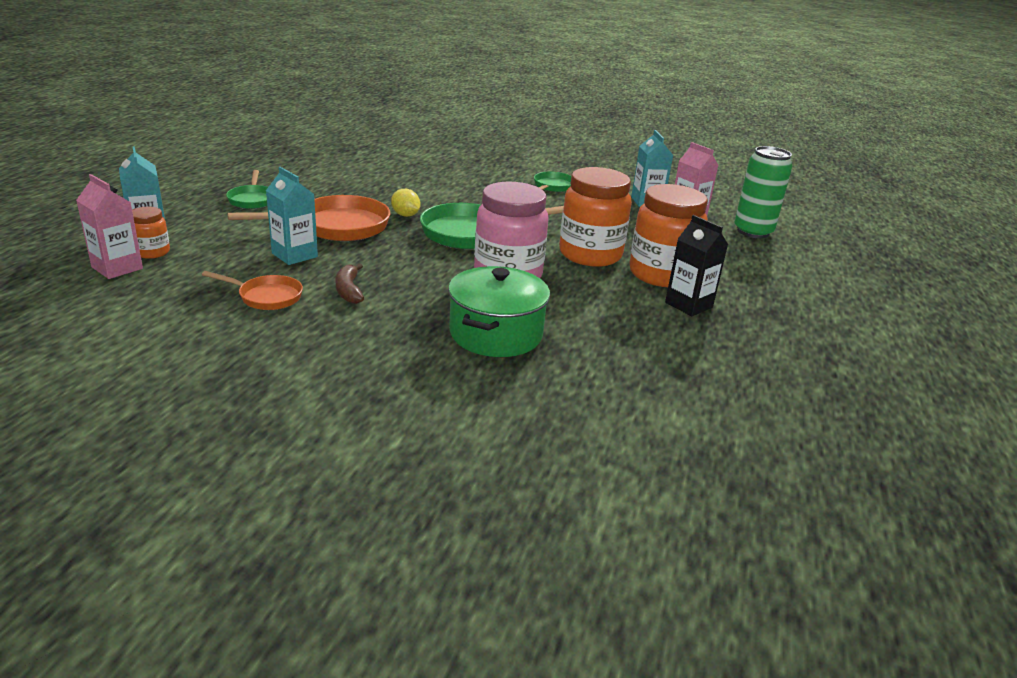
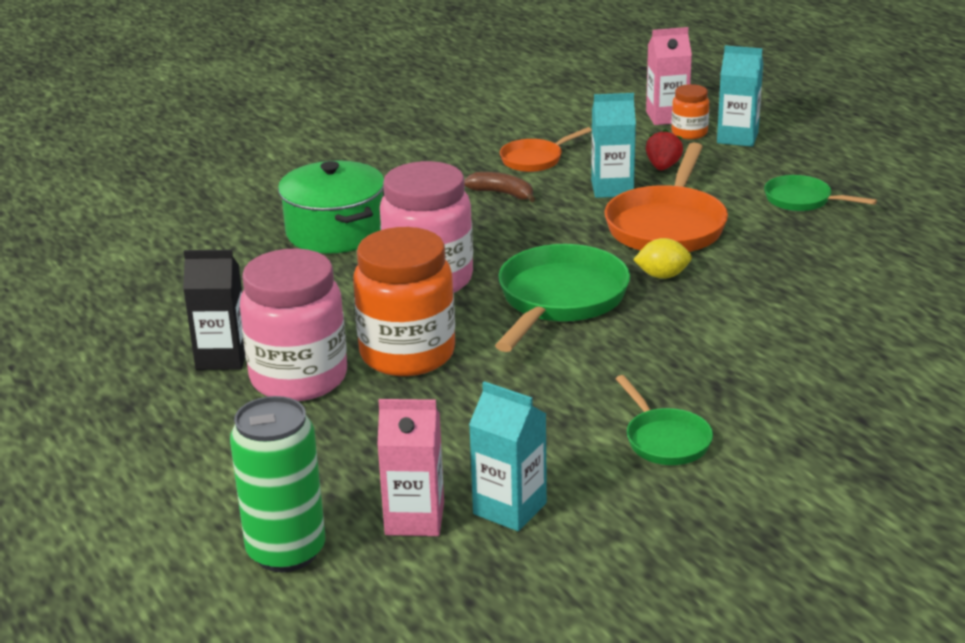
camera: 135 degrees right, 0 degrees up
(235, 247) = (663, 167): none -> red strawberry
(661, 274) = (299, 378): orange jar -> pink jar

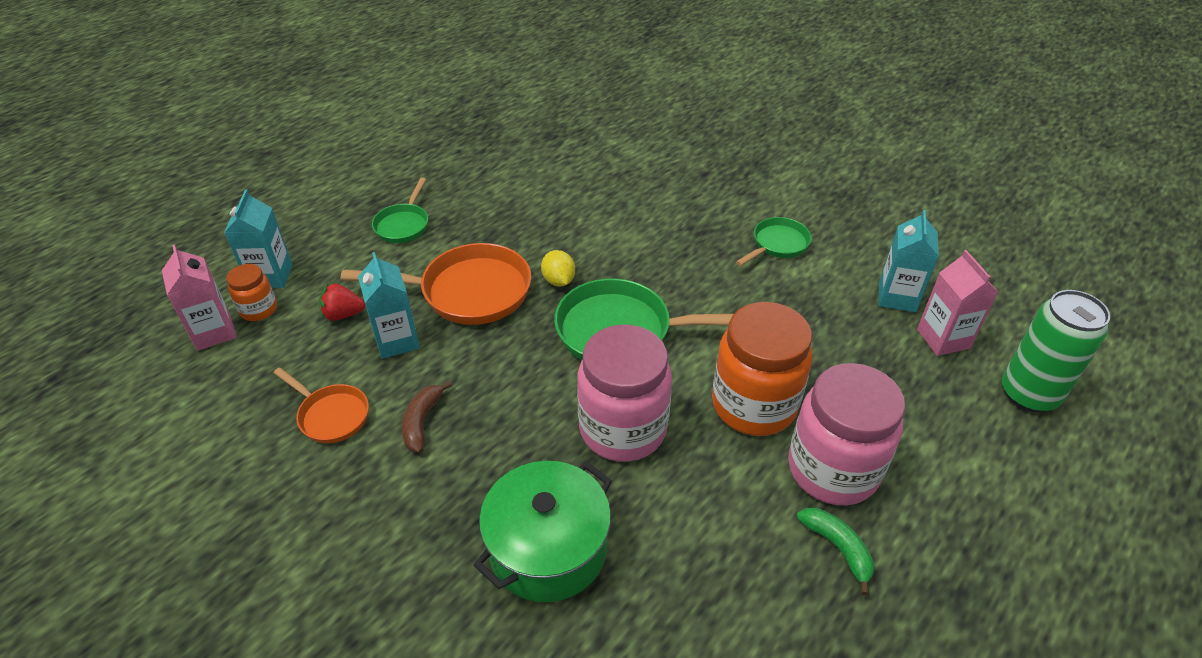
camera: 110 degrees left, 15 degrees up
(222, 357) = (838, 548): black carton -> green banana

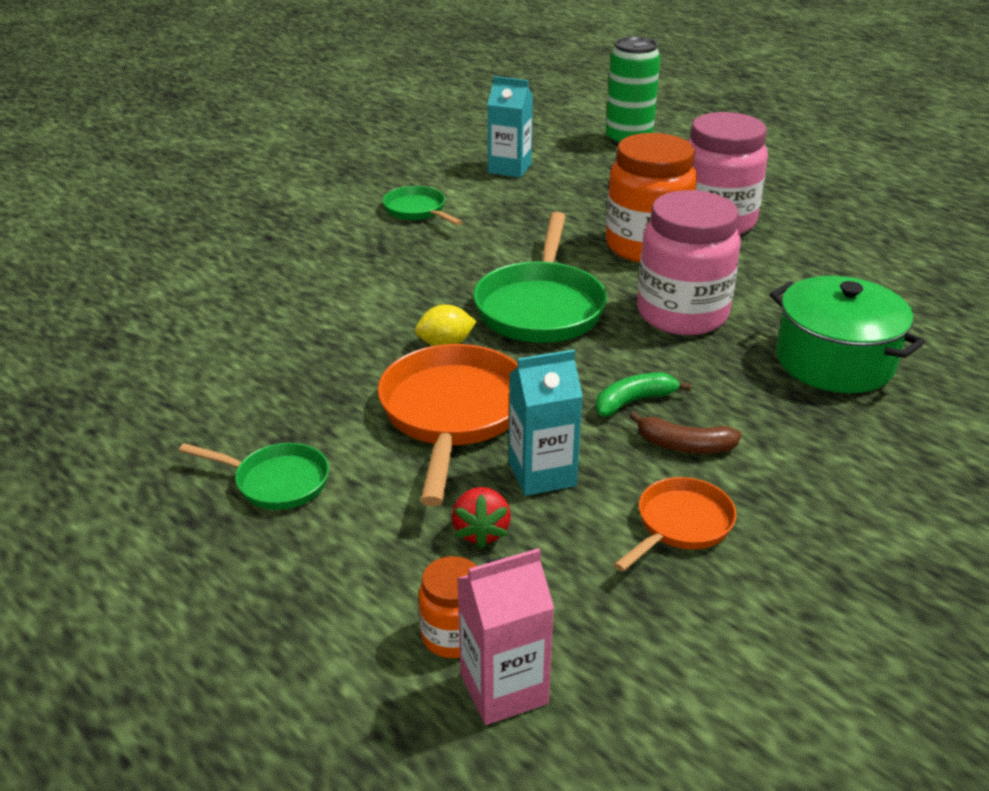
camera: 85 degrees left, 10 degrees down
(271, 276) = (367, 632): turquoise carton -> none
(838, 548) = (793, 230): green banana -> green banana (633, 401)
(943, 339) = (565, 159): pink carton -> none

